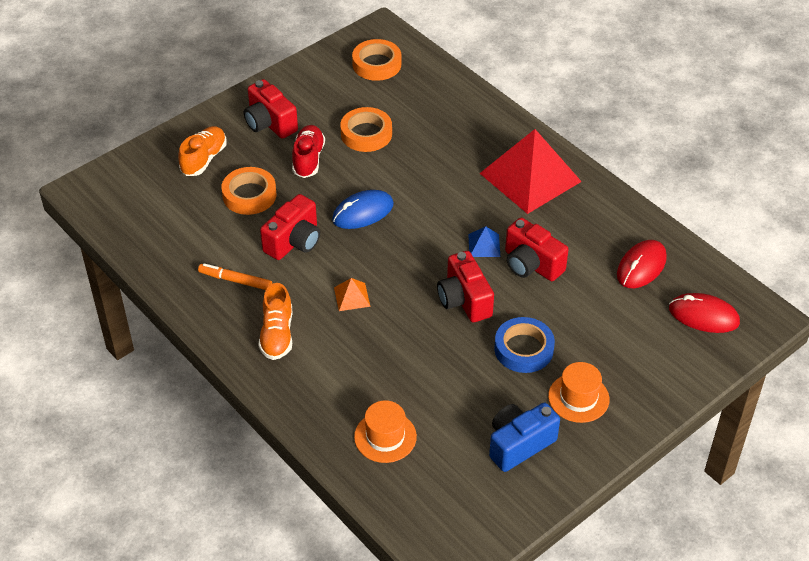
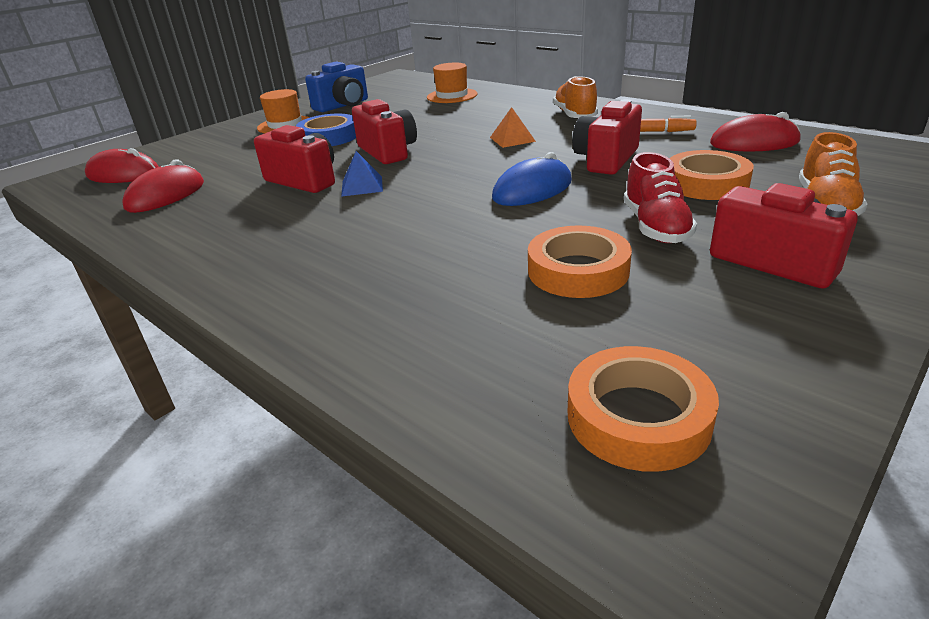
camera: 175 degrees right, 15 degrees down
(174, 241) = (754, 143): none -> red mouse
(530, 177) = (278, 254): red pyramid -> none

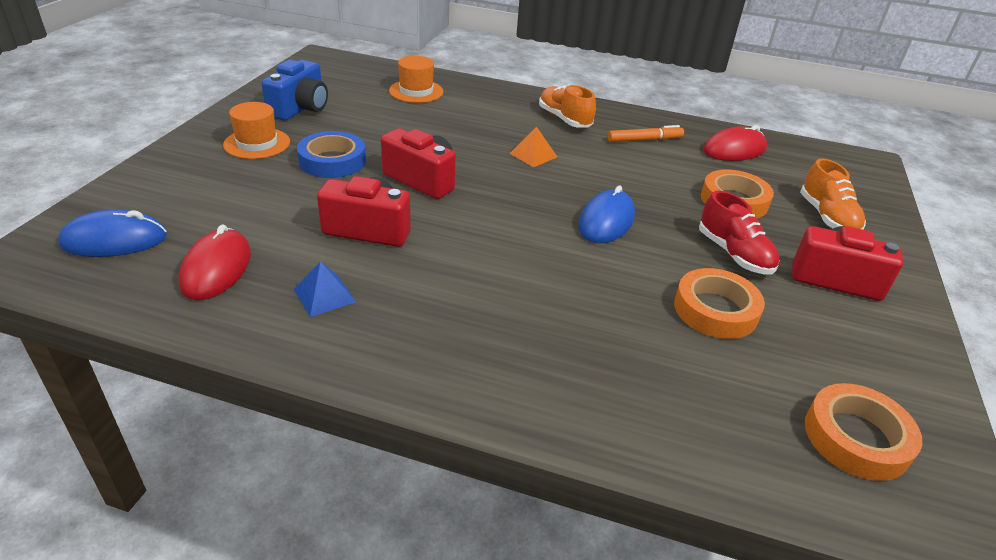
camera: 30 degrees left, 5 degrees up
(123, 174) = (114, 240): red mouse -> blue mouse
(362, 186) = (440, 231): blue pyramid -> blue pyramid (324, 295)
(606, 160) = (637, 178): red camera -> none

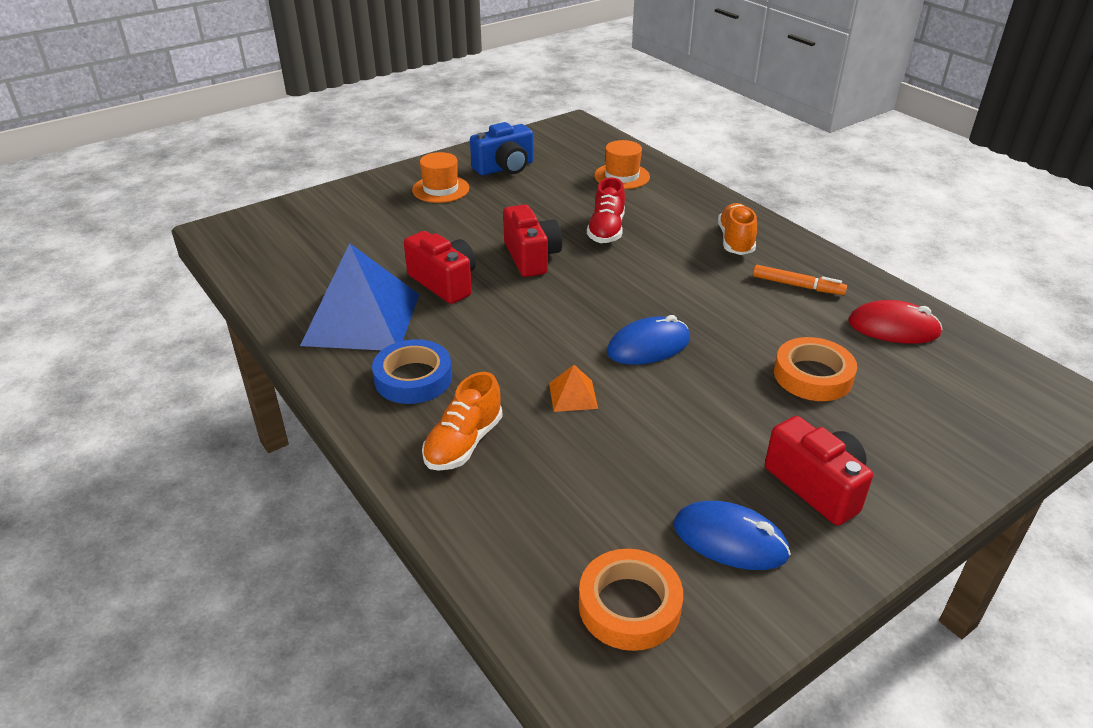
camera: 40 degrees right, 0 degrees up
(114, 240) = (281, 234): blue mouse -> blue mouse (730, 540)
(216, 268) = (317, 275): red mouse -> none
(324, 295) = (361, 319): blue pyramid -> blue pyramid, size x2.46
(332, 161) = (479, 220): blue tape -> blue tape (413, 378)
(533, 155) = (658, 265): orange pyramid -> orange pyramid (573, 395)
(715, 310) = (647, 456): orange tape -> none
(734, 254) = (737, 421): red shoe -> red shoe (606, 230)
(827, 217) = (904, 431): orange shoe -> orange shoe (464, 443)

